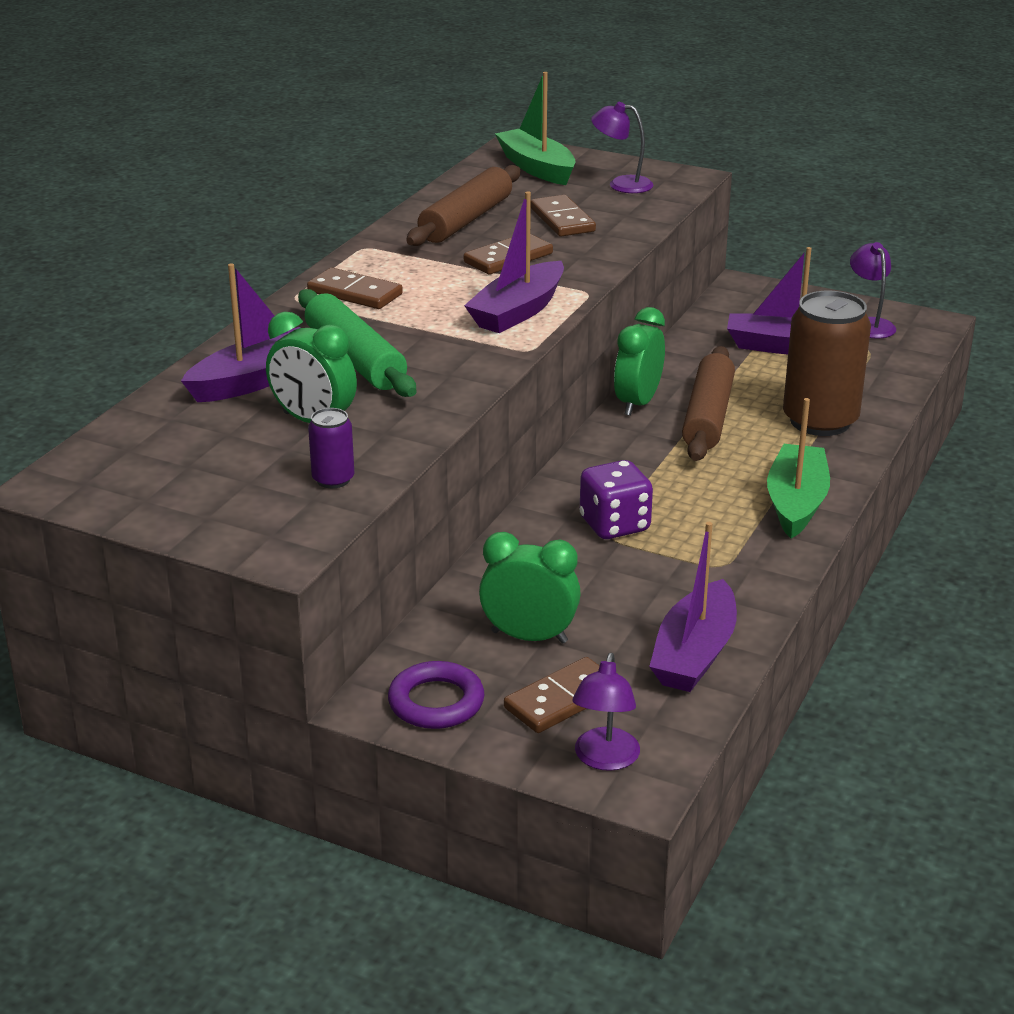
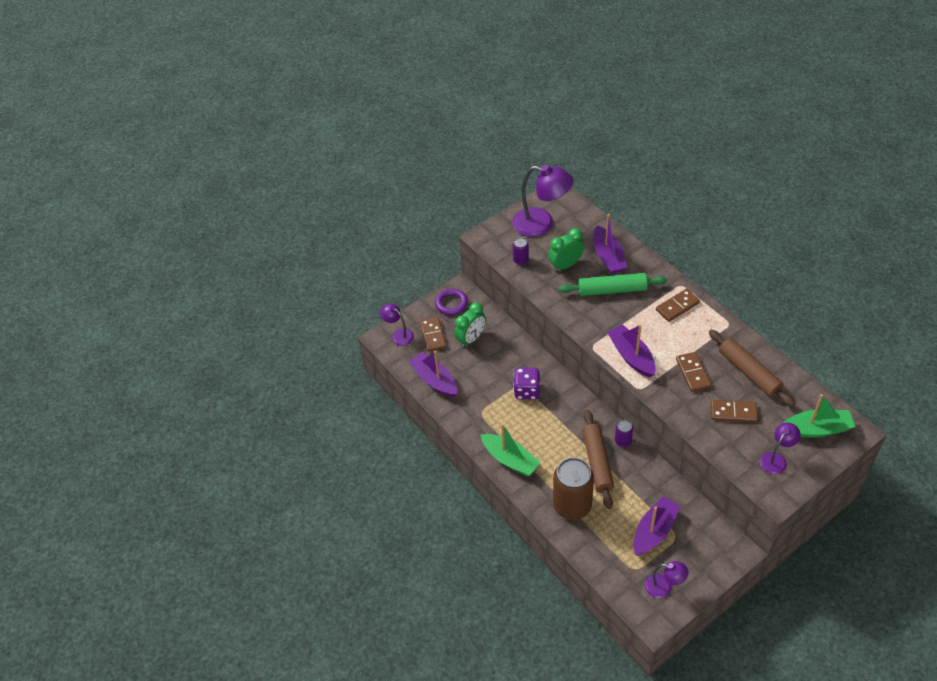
camera: 120 degrees right, 20 degrees up
(187, 480) = (541, 224): none -> purple lamp
(637, 403) = (623, 441): green clock -> purple can
(707, 417) = (597, 462): brown rolling pin -> brown rolling pin turned 45 degrees clockwise

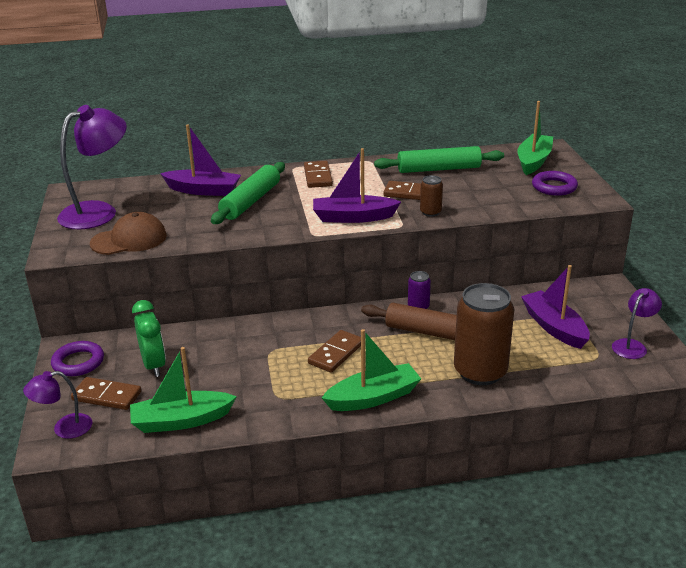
camera: 65 degrees left, 20 degrees down
(434, 380) = (181, 420): purple boat -> green boat
(520, 260) = (129, 240): purple can -> brown cap
(526, 391) = (283, 349): purple dice -> none
(565, 265) = (178, 216): green clock -> none
(672, 397) = (430, 212): none -> brown can
(733, 412) = (480, 189): brown domino -> brown domino (336, 353)
(749, 372) = (439, 169): brown rolling pin -> green rolling pin
(776, 459) = (554, 187): purple lamp -> purple ring

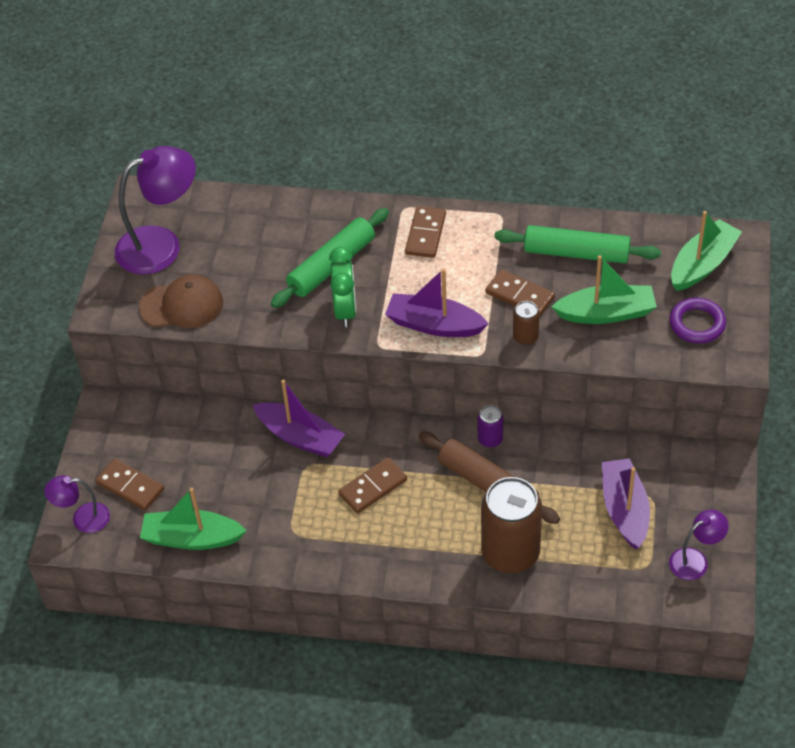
camera: 20 degrees right, 20 degrees up
(78, 362) = (112, 431): purple ring -> none
(154, 365) = (185, 455): green clock -> green clock (345, 310)
(203, 190) = (285, 231): purple boat -> purple boat (300, 437)
(373, 397) = (386, 559): green boat -> green boat (606, 313)

